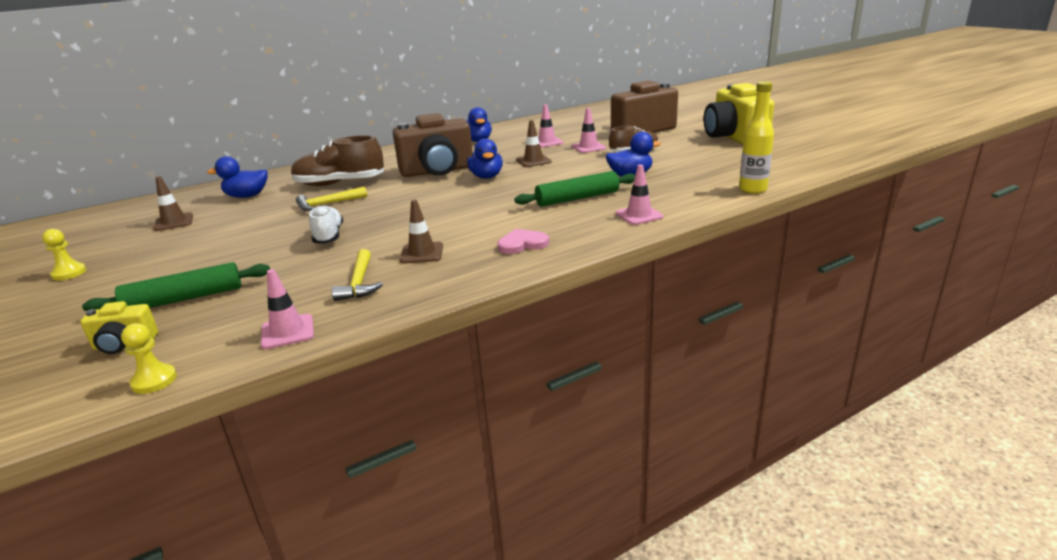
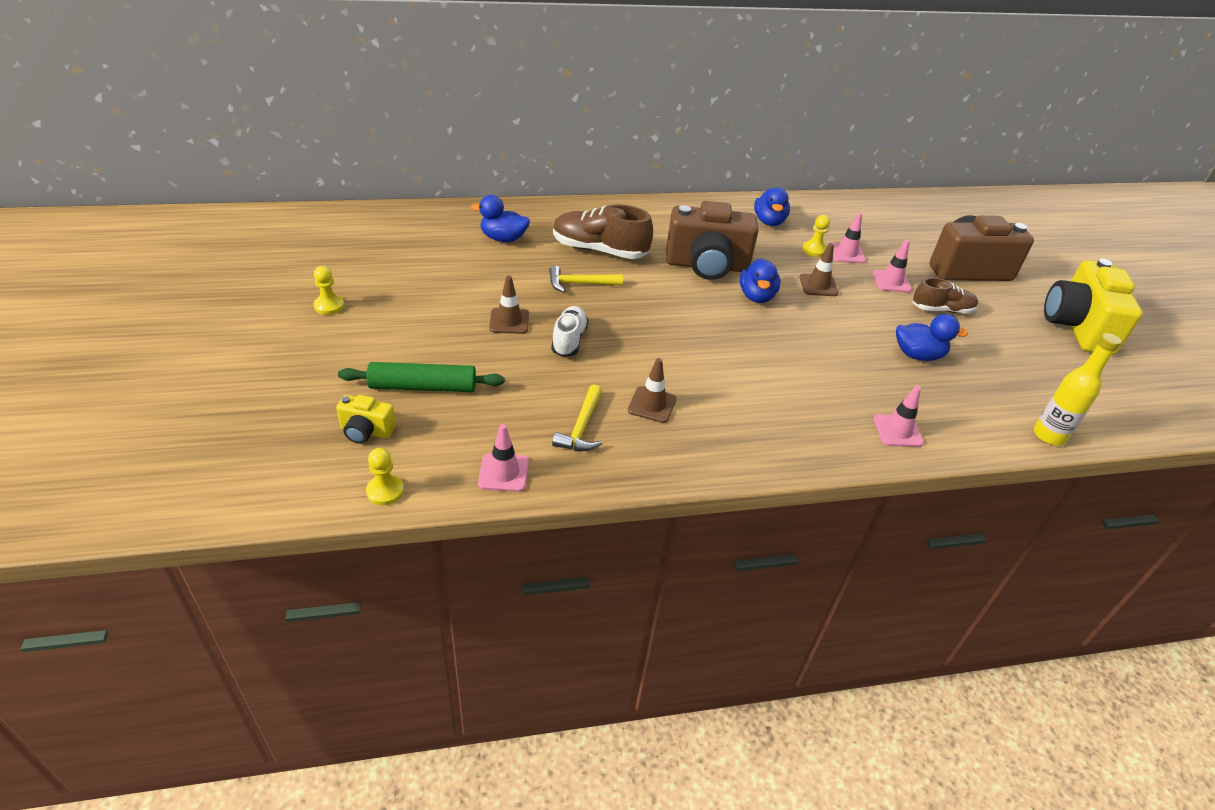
camera: 15 degrees right, 15 degrees up
(174, 222) = (428, 258): brown traffic cone -> brown traffic cone (509, 321)
(521, 146) = (814, 250): none -> yellow pawn
(522, 244) = (756, 430): pink heart -> none
(577, 198) = (841, 374): green rolling pin -> none

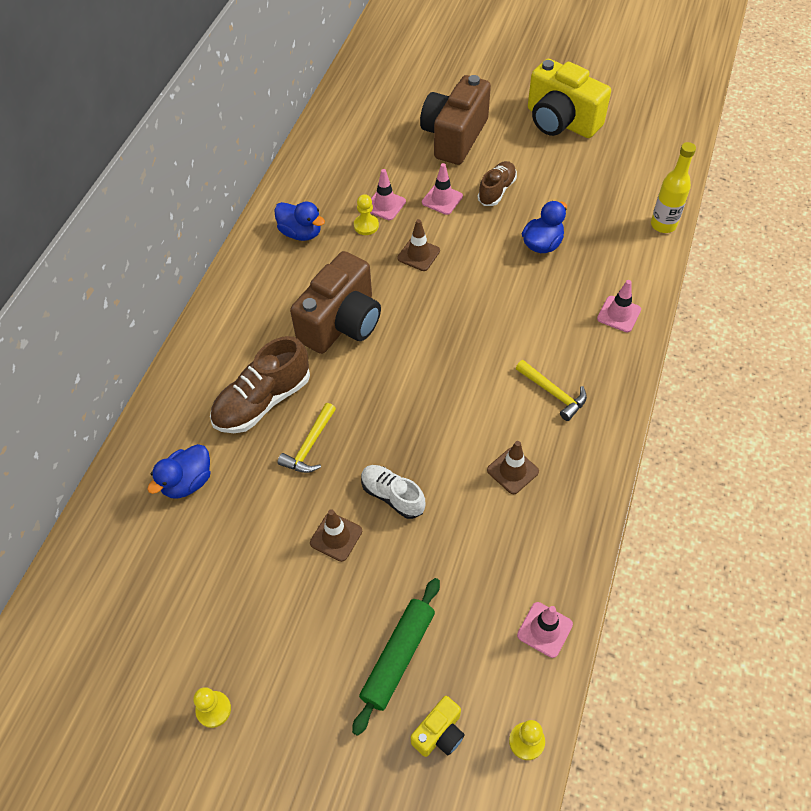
camera: 55 degrees left, 15 degrees up
(581, 427) = (516, 541): yellow hammer -> yellow hammer (553, 393)
(756, 296) = (408, 310): blue duck -> none

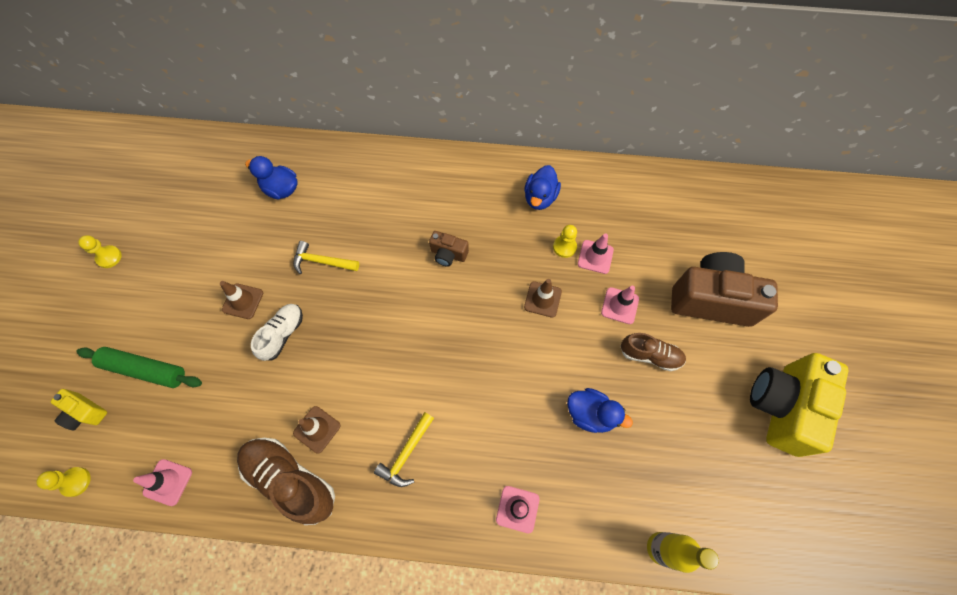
camera: 75 degrees right, 10 degrees up
(263, 401) = (359, 217): brown shoe -> brown shoe (291, 480)
(341, 323) = (448, 254): brown camera -> brown camera, size x0.47

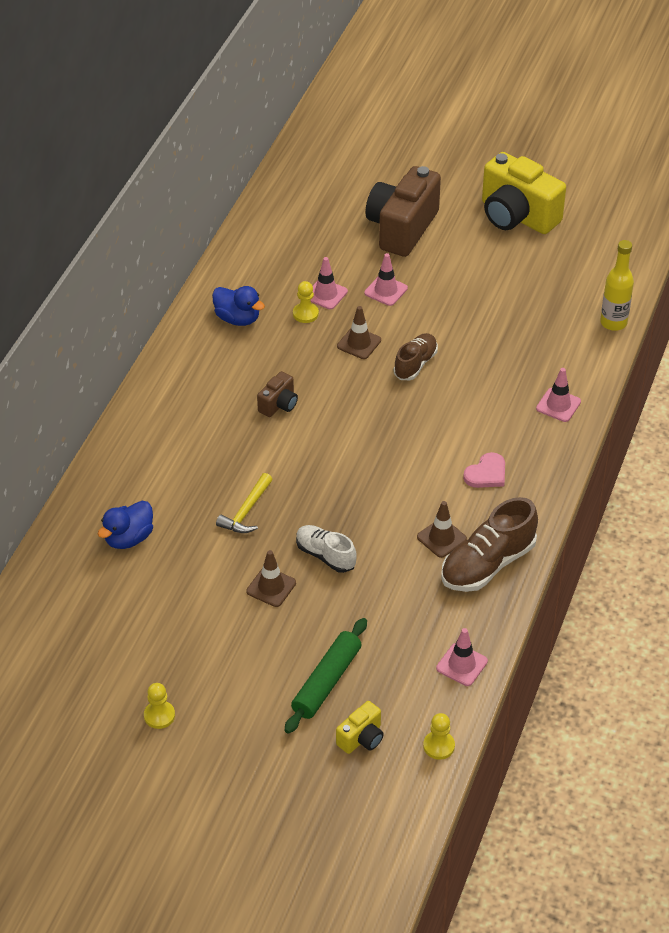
camera: 75 degrees left, 20 degrees down
(406, 454) = (486, 473): yellow hammer -> pink heart
(590, 414) = (487, 337): blue duck -> none
(650, 355) = (443, 284): brown shoe -> brown shoe (415, 364)

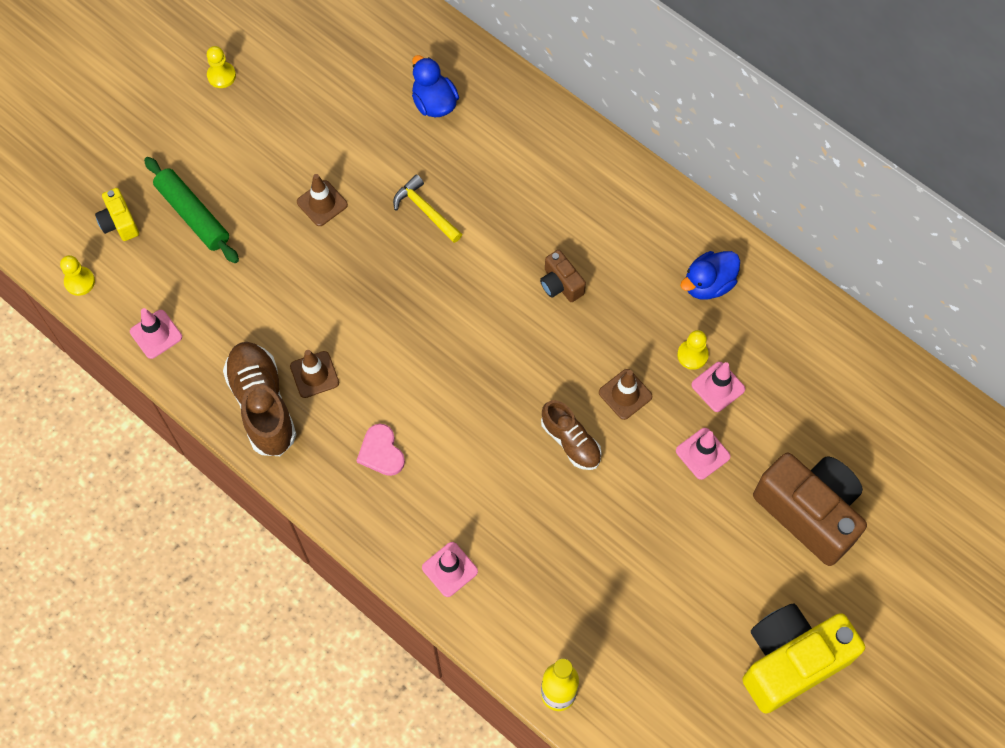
camera: 110 degrees right, 20 degrees up
(325, 555) = (339, 262): white shoe -> none

